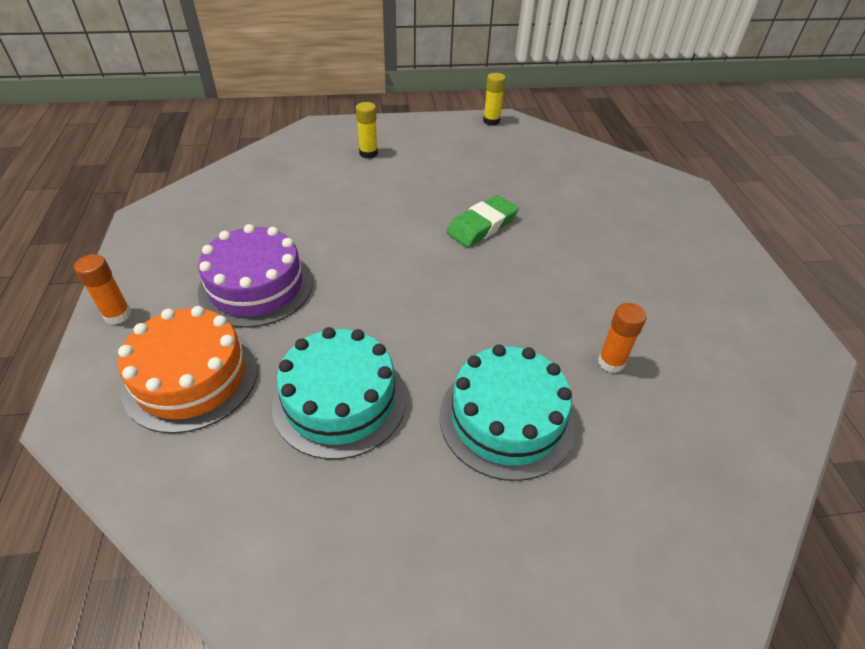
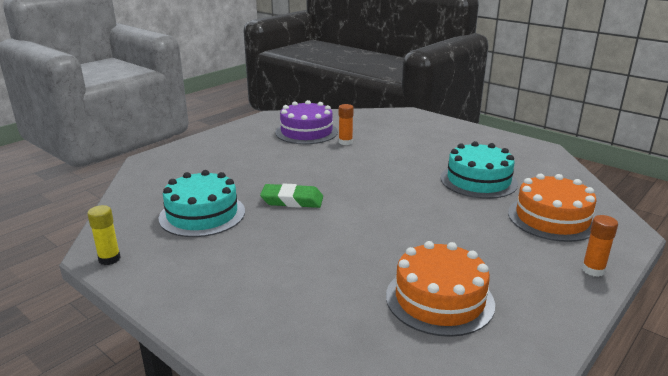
camera: 130 degrees left, 20 degrees down
(245, 210) = (439, 299): none -> orange cake
(256, 286) = (479, 240): purple cake -> purple cake (306, 132)
(368, 153) = (262, 292): yellow glue stick -> none
(506, 418) = (414, 150): turquoise cake -> turquoise cake (202, 214)

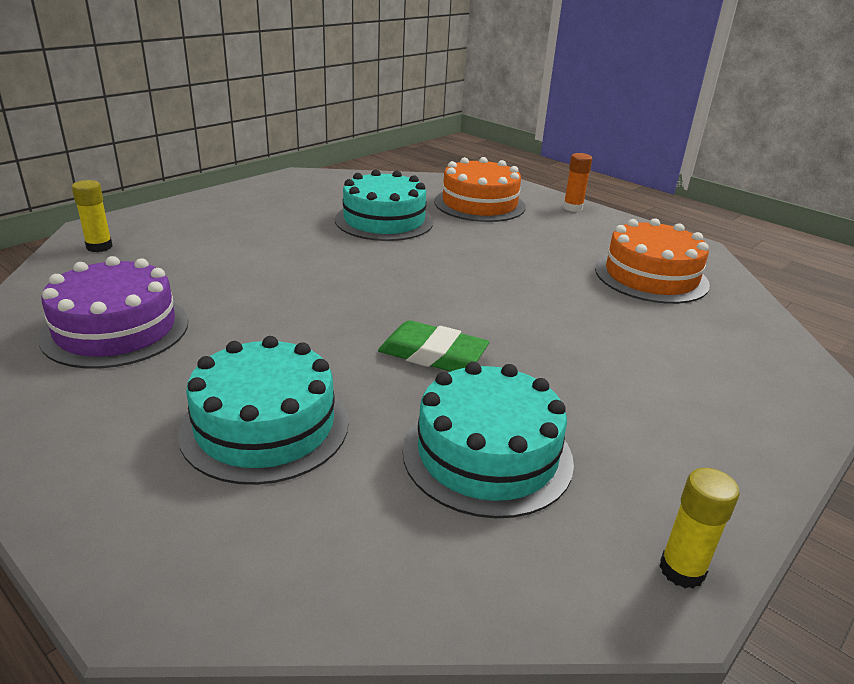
camera: 90 degrees left, 5 degrees up
(232, 166) = (265, 426): none -> turquoise cake
(292, 200) = (433, 354): green eraser -> green eraser turned 75 degrees counterclockwise
(345, 142) = (200, 293): orange glue stick -> none
(387, 117) = (99, 247): none -> yellow glue stick

